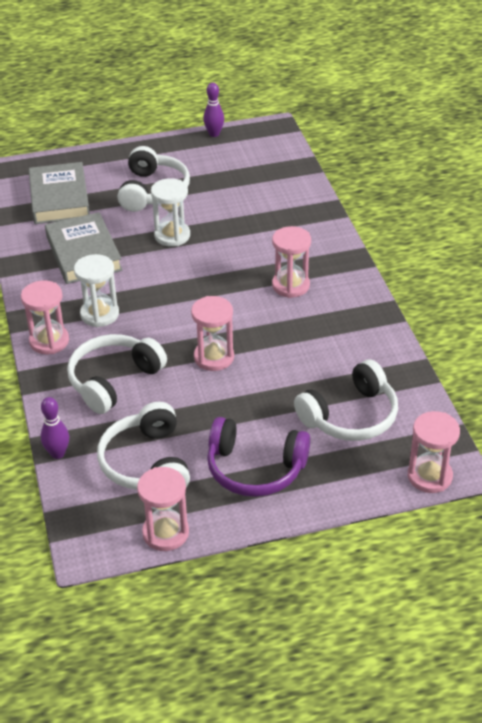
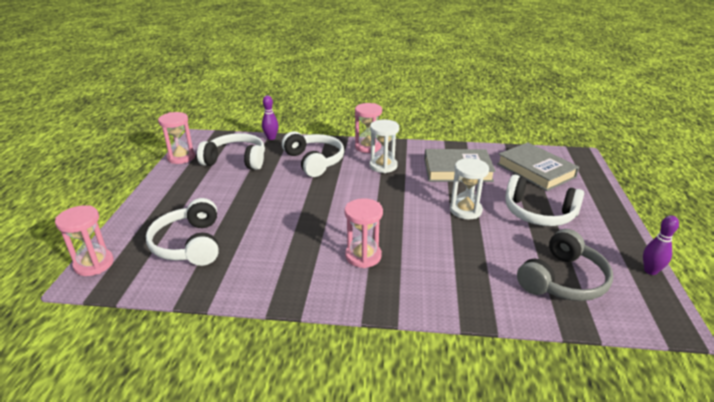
camera: 110 degrees right, 10 degrees down
(59, 198) = (535, 170): grey book -> grey book turned 45 degrees clockwise
(214, 357) = (304, 200): pink hourglass -> none
(253, 173) = (563, 280): none -> grey headphones
(255, 469) = (190, 193): purple headphones -> none

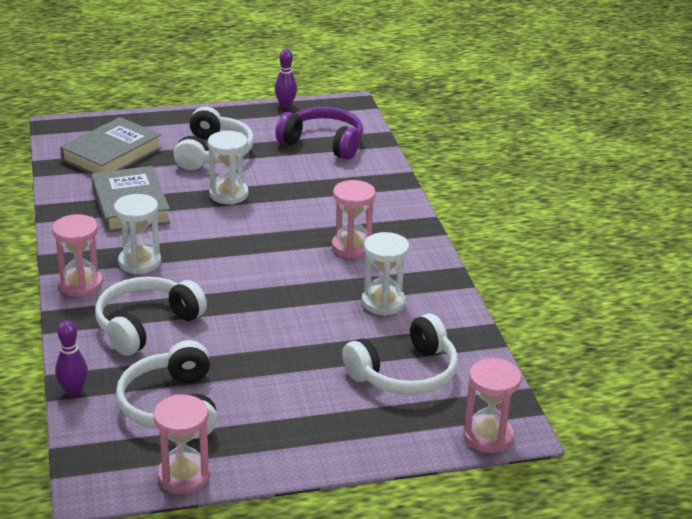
camera: 110 degrees left, 0 degrees up
(277, 254) = (383, 303): none -> white hourglass
(563, 280) = (323, 143): grey headphones -> purple headphones

